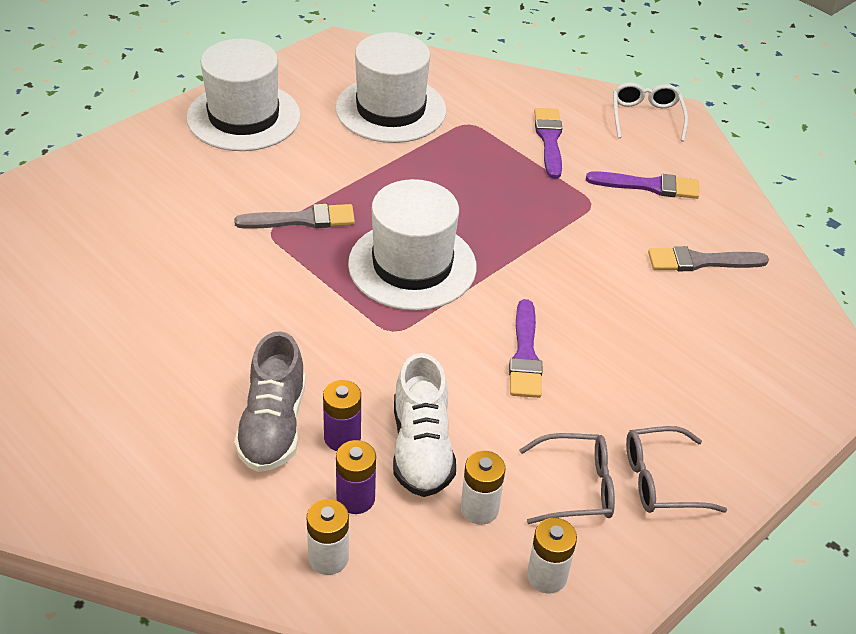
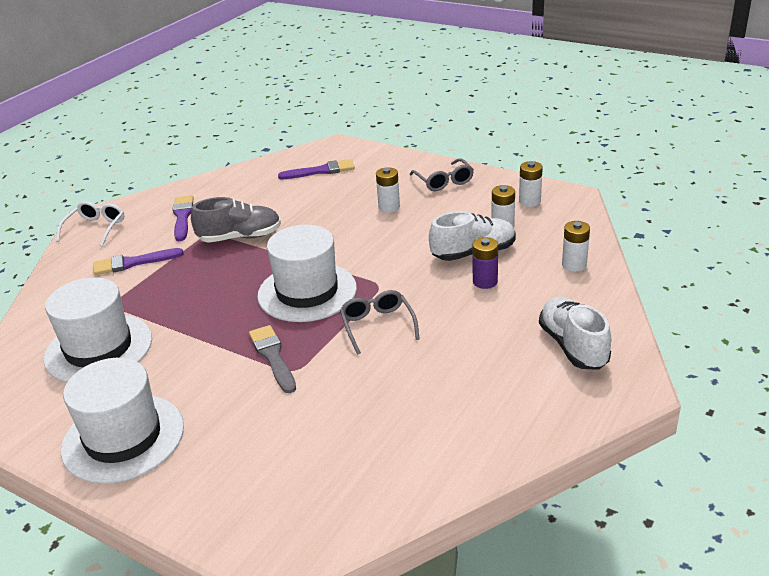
camera: 100 degrees left, 10 degrees down
(152, 478) = (573, 346): none -> white shoe
(273, 426) = (494, 310): grey shoe -> grey shoe (240, 237)
(355, 498) = (527, 266): purple battery -> none
(525, 354) = (373, 233): purple brush -> purple brush (321, 171)
(576, 487) = (466, 202): grey glasses -> grey glasses (377, 325)
(597, 389) = (389, 207): none -> white battery
(646, 117) = (96, 228): white glasses -> white glasses turned 120 degrees clockwise
(701, 261) = (258, 191): grey brush -> none

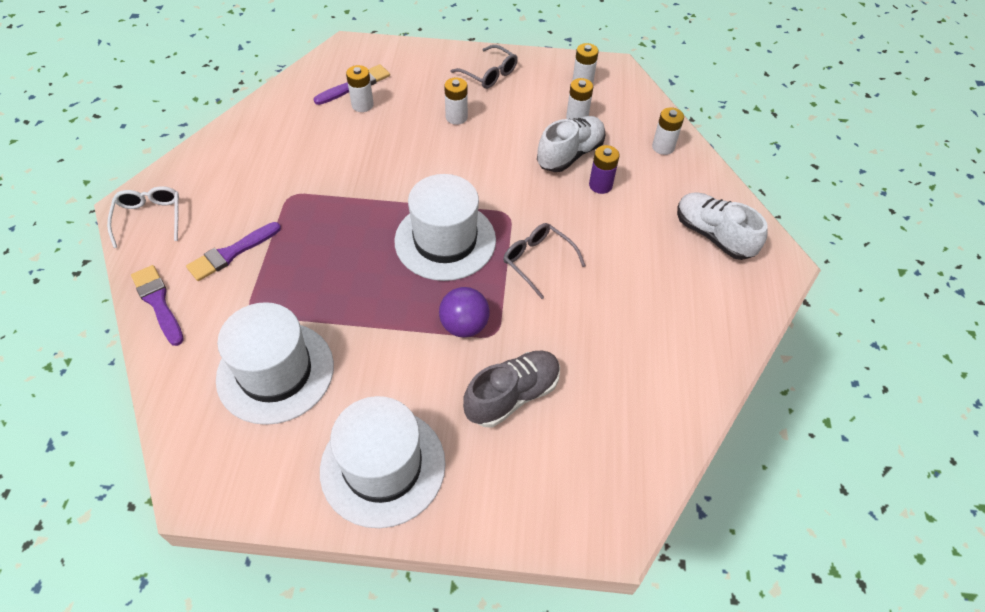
camera: 30 degrees left, 20 degrees up
(182, 217) = (243, 178): purple brush -> purple brush (158, 302)
(240, 237) = (328, 190): grey shoe -> grey shoe (512, 395)
(273, 357) = (464, 326): grey brush -> purple ball
(315, 185) = (362, 105): none -> white battery

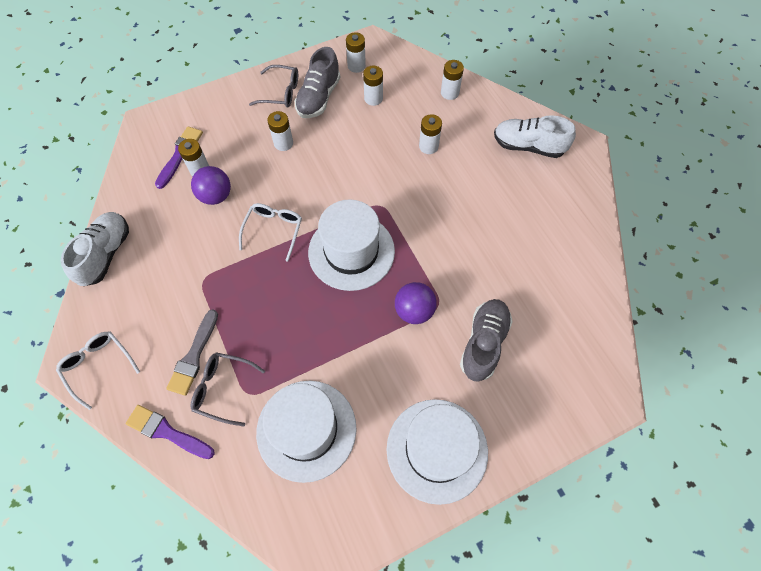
camera: 30 degrees left, 10 degrees up
(231, 253) = (194, 356): purple brush -> grey brush
(359, 132) = (216, 196): none -> purple ball
(387, 186) = (273, 230): none -> white glasses
(522, 94) = (318, 98): none -> grey shoe
(537, 261) = (428, 231): grey glasses -> grey glasses (223, 389)
(570, 154) = (390, 132): white shoe -> white shoe (106, 254)
(600, 185) = (428, 146): purple battery -> white battery

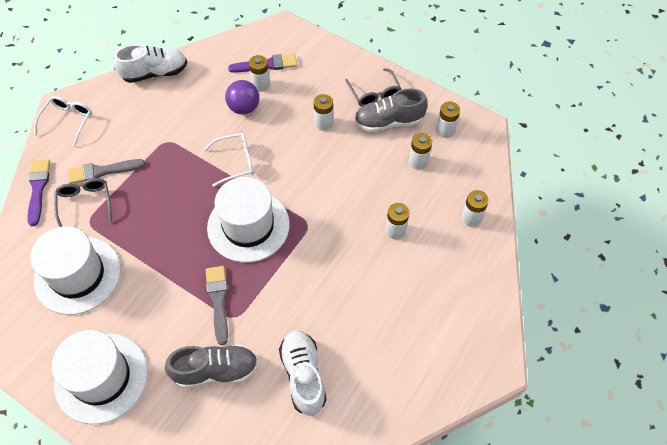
camera: 60 degrees right, 5 degrees down
(414, 311) = (218, 300): purple ball -> grey brush
(528, 146) = (456, 315): white shoe -> white shoe (303, 375)

